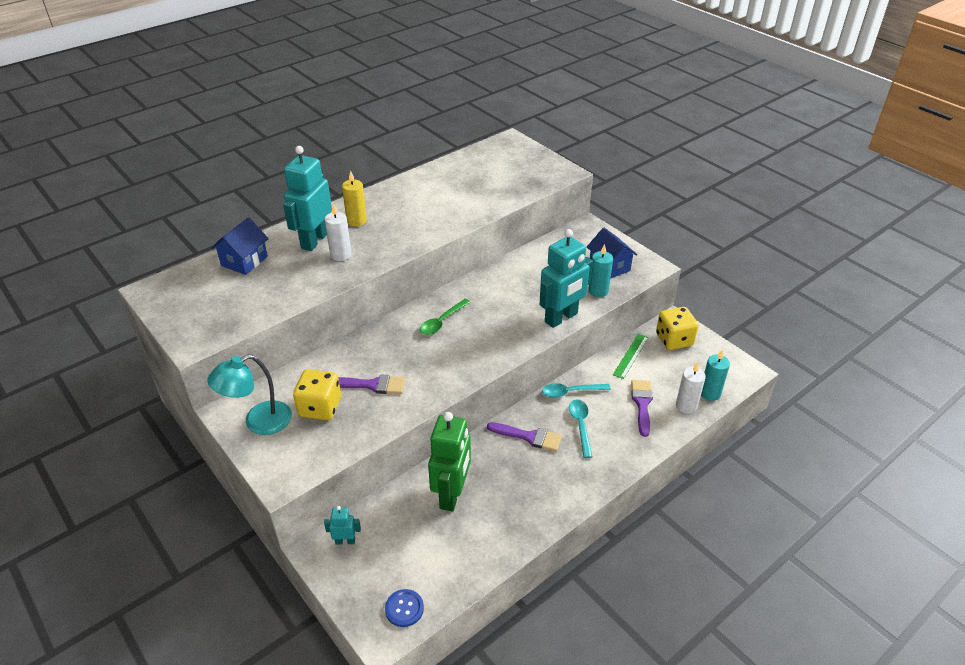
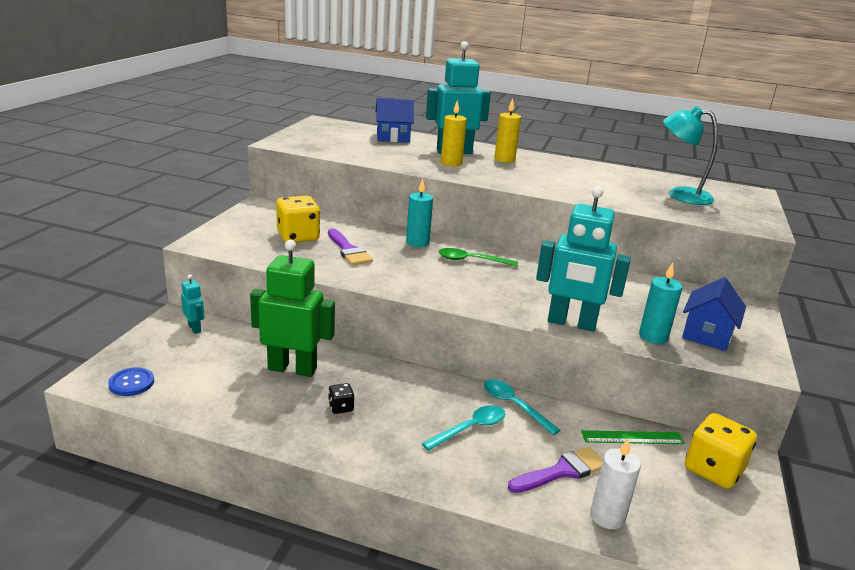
camera: 55 degrees right, 15 degrees down
(258, 422) = (258, 219): turquoise lamp -> turquoise lamp (680, 195)
(341, 255) = (451, 163): white candle -> yellow candle
(452, 494) = (292, 369): green robot -> green robot turned 150 degrees counterclockwise
(518, 484) = (341, 407): none -> black dice
(529, 437) = (415, 395): purple brush -> none
(710, 393) = (661, 536): turquoise candle -> turquoise candle (417, 243)

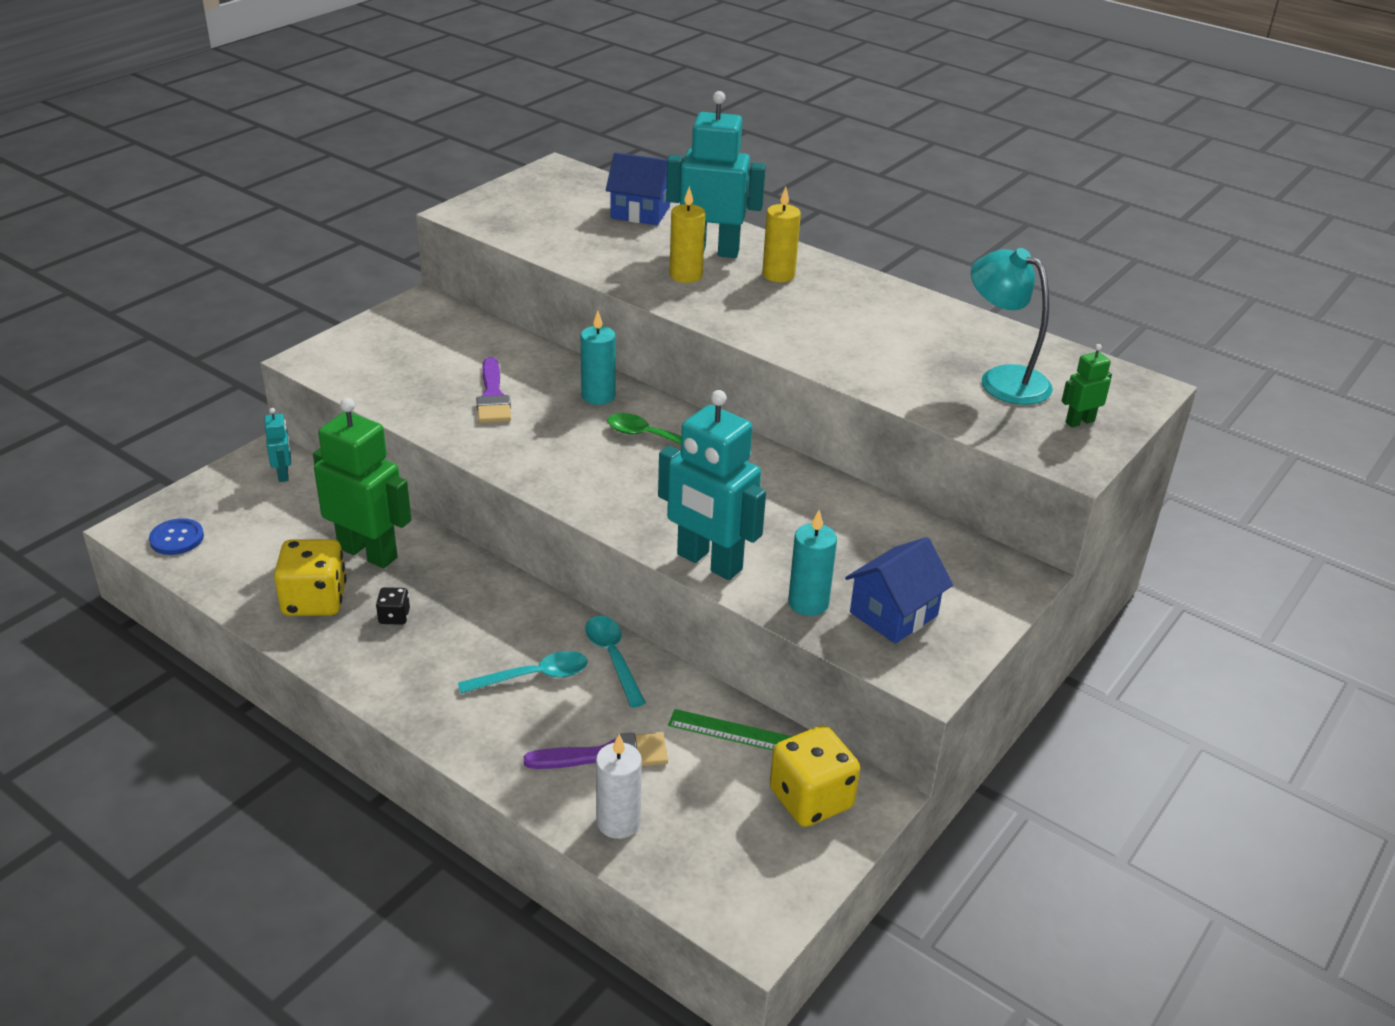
camera: 20 degrees right, 10 degrees up
(298, 236) = (441, 364): yellow dice -> yellow dice (314, 600)
(742, 209) = (1079, 422): none -> green robot

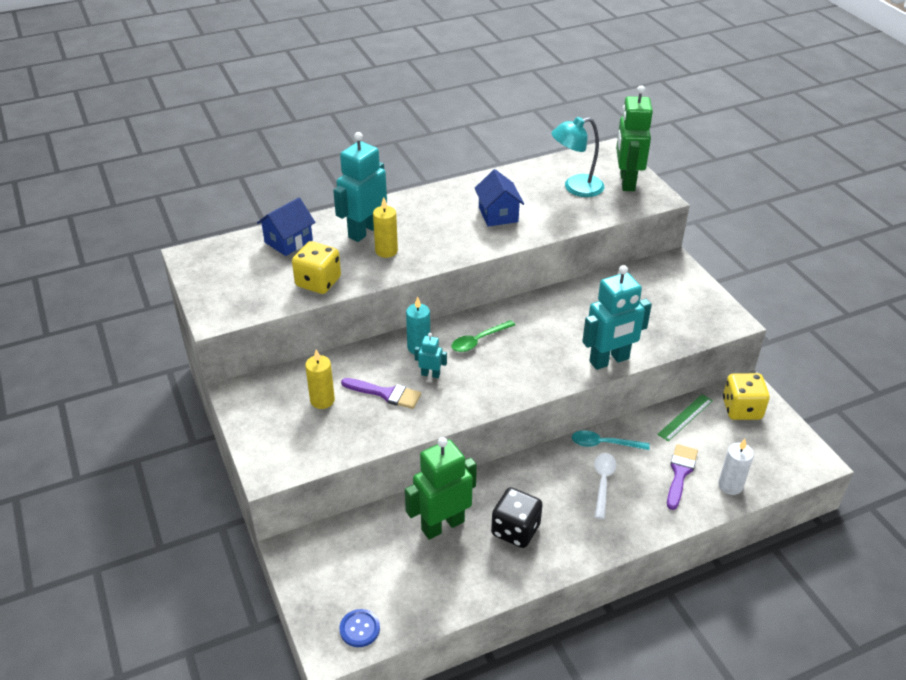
camera: 60 degrees left, 5 degrees up
(283, 474) = (321, 548): turquoise robot -> turquoise robot (430, 374)
(314, 600) = (476, 566): yellow dice -> yellow dice (318, 282)
(394, 617) = (515, 530): black dice -> black dice, size x2.09
(533, 676) = (603, 482): turquoise spoon -> white spoon
(778, 275) = (414, 217): yellow candle -> yellow candle (322, 400)
(808, 603) = (661, 338): turquoise candle -> none
(893, 614) = (683, 313): blue house -> blue house (498, 214)
(1079, 422) = (626, 182): green robot -> green robot, size x2.17

